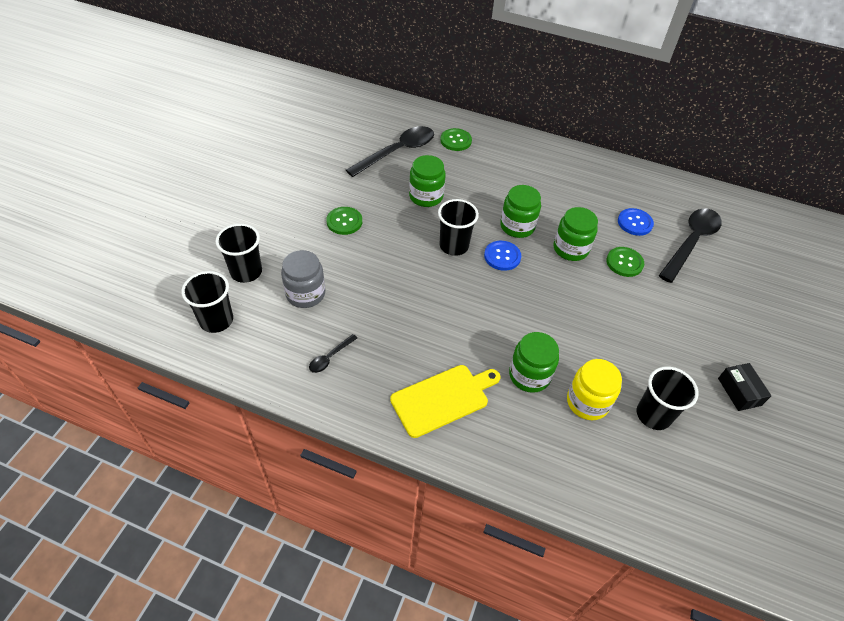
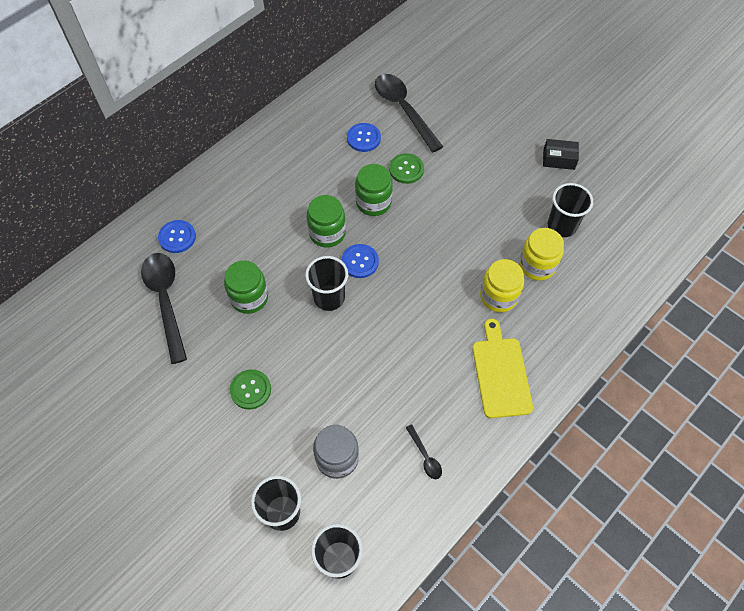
camera: 65 degrees left, 10 degrees up
(456, 140) = (177, 237): green button -> blue button
(529, 375) = (498, 296): green jar -> yellow jar

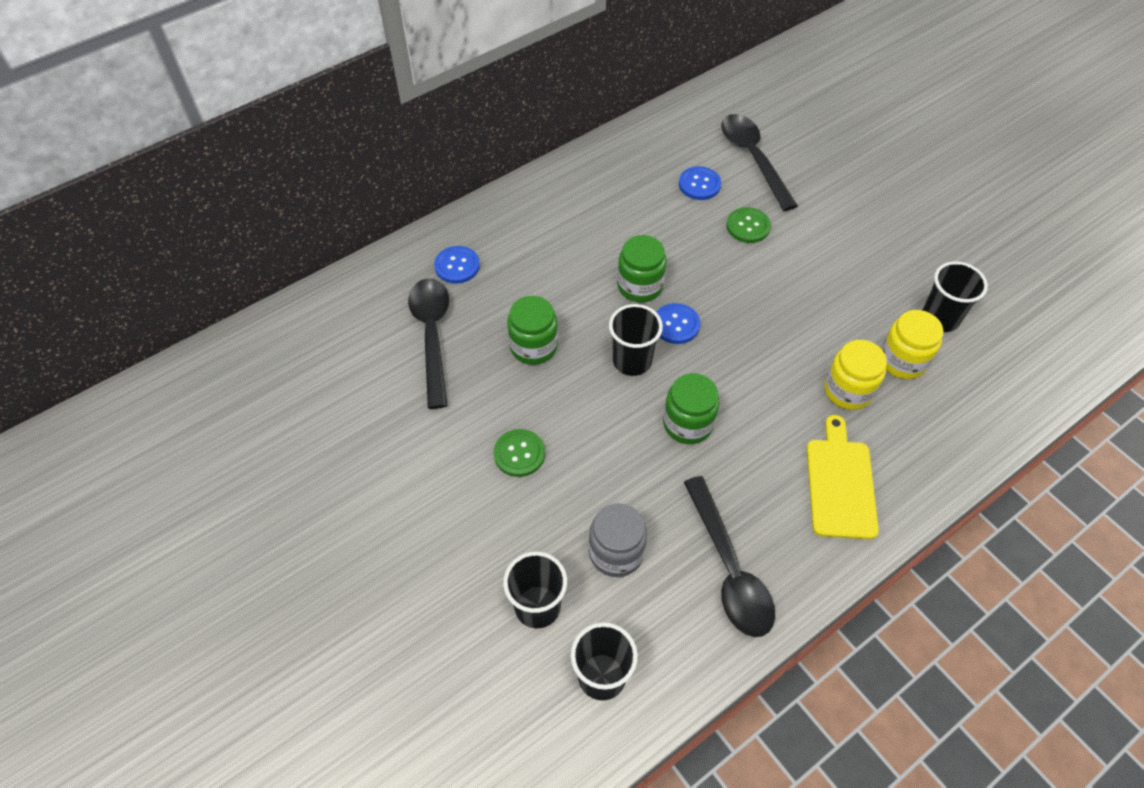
camera: 10 degrees right, 5 degrees down
(373, 202) = (702, 259): green jar -> green jar (688, 424)
(425, 456) = (729, 569): black spoon -> black spoon, size x2.25
(558, 159) = (944, 240): black box -> none

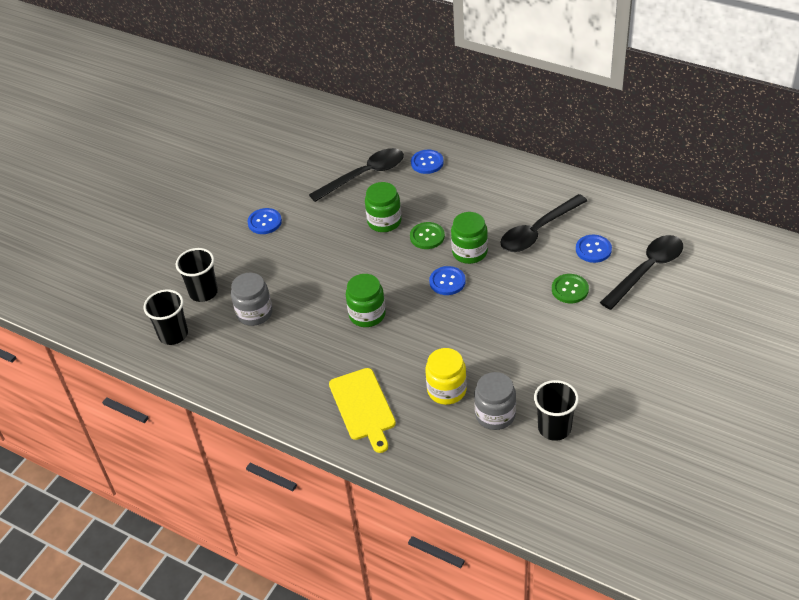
camera: 70 degrees right, 10 degrees down
(443, 480) = (264, 222): none -> blue button
(519, 454) = (300, 246): green button -> green button (427, 236)
(632, 361) = (402, 271): black cup -> none
(729, 569) = (268, 369): black spoon -> black spoon (537, 231)
(840, 483) = (363, 407): yellow cutting board -> yellow cutting board turned 90 degrees clockwise
(902, 361) = (495, 415): yellow jar -> grey jar

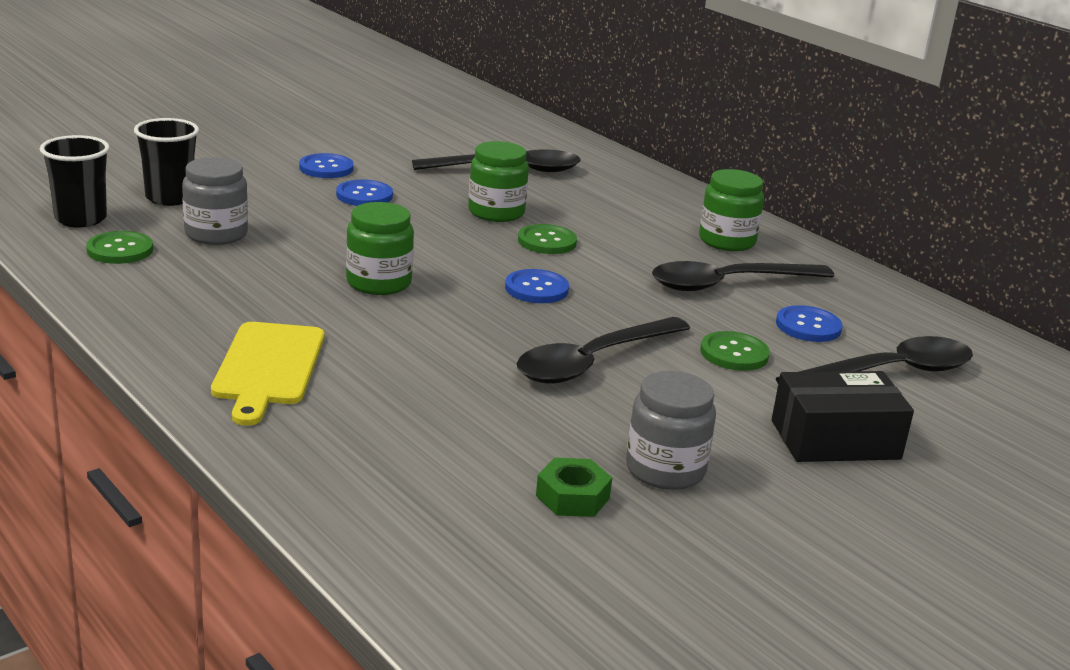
camera: 15 degrees right, 20 degrees down
(217, 351) = (120, 250): none -> green button
(427, 163) = (610, 183): blue button -> blue button (364, 195)
(446, 390) = (423, 393): yellow jar -> none
(469, 252) = (599, 272): green jar -> green jar (727, 241)
(495, 415) = (479, 446): grey jar -> grey jar (665, 469)
(508, 328) = (592, 362): none -> black spoon
(554, 428) = (572, 497): black cup -> green nut
(645, 333) = (835, 440): none -> black box

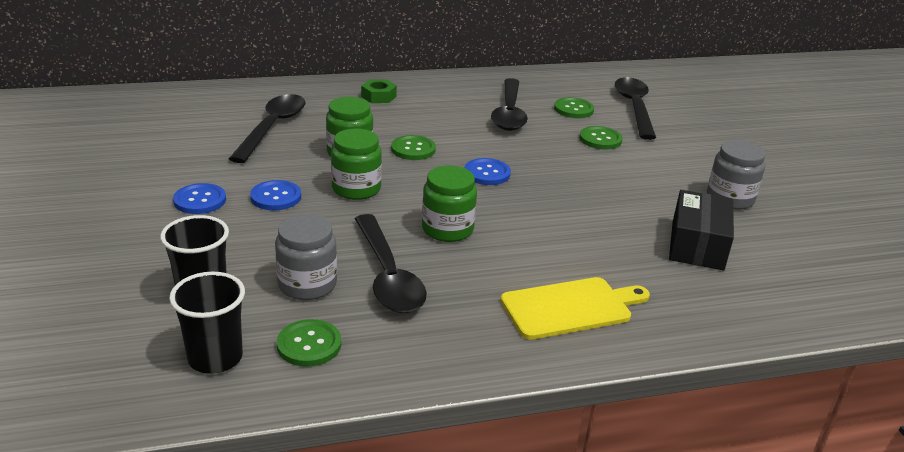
camera: 65 degrees left, 5 degrees up
(268, 367) = (571, 308): yellow cutting board -> yellow cutting board turned 45 degrees counterclockwise
(572, 497) = (757, 234): green nut -> green nut (378, 96)
(592, 362) = (598, 184): black spoon -> black spoon (388, 276)
(727, 241) = (447, 94): green jar -> green jar (356, 189)
(808, 326) = (573, 109): blue button -> green button
(835, 440) = (703, 144): black box -> black box (697, 245)

